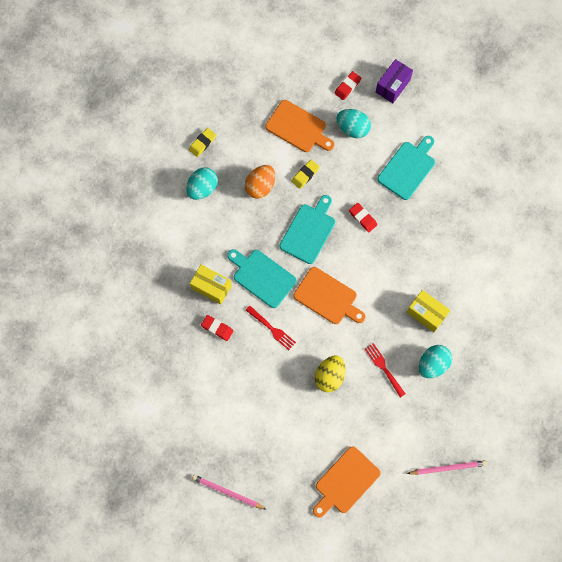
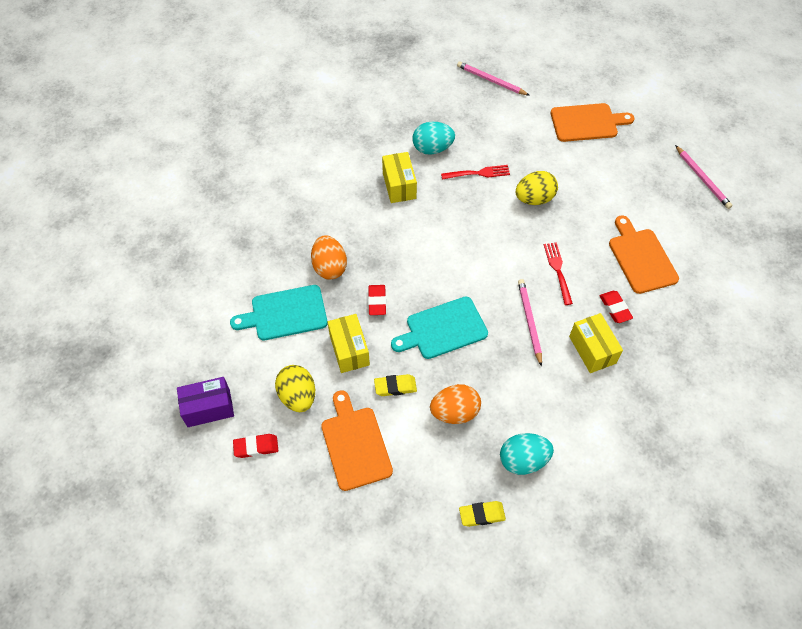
camera: 140 degrees left, 15 degrees down
(262, 277) = (529, 321): turquoise cutting board -> pink pencil
(327, 297) = (478, 259): orange cutting board -> orange cutting board (641, 258)
(350, 176) = (349, 350): none -> yellow box
(352, 128) = (298, 396): turquoise egg -> yellow egg
(384, 368) = (478, 173): red fork -> red fork turned 105 degrees counterclockwise
(412, 218) = (329, 267): none -> orange egg

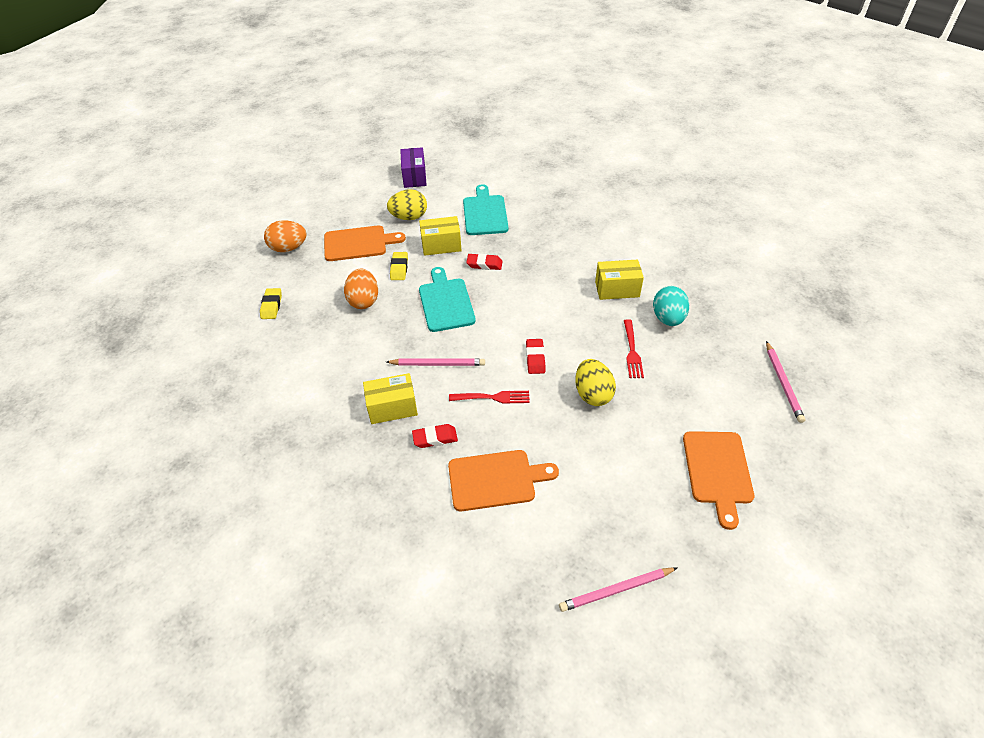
camera: 100 degrees right, 10 degrees down
(256, 447) = (376, 197): red eraser -> red eraser (535, 358)
(329, 267) = (526, 239): orange egg -> orange egg (288, 248)
(491, 81) = (783, 383): pink pencil -> pink pencil turned 135 degrees clockwise
(523, 460) = (304, 337): turquoise egg -> none

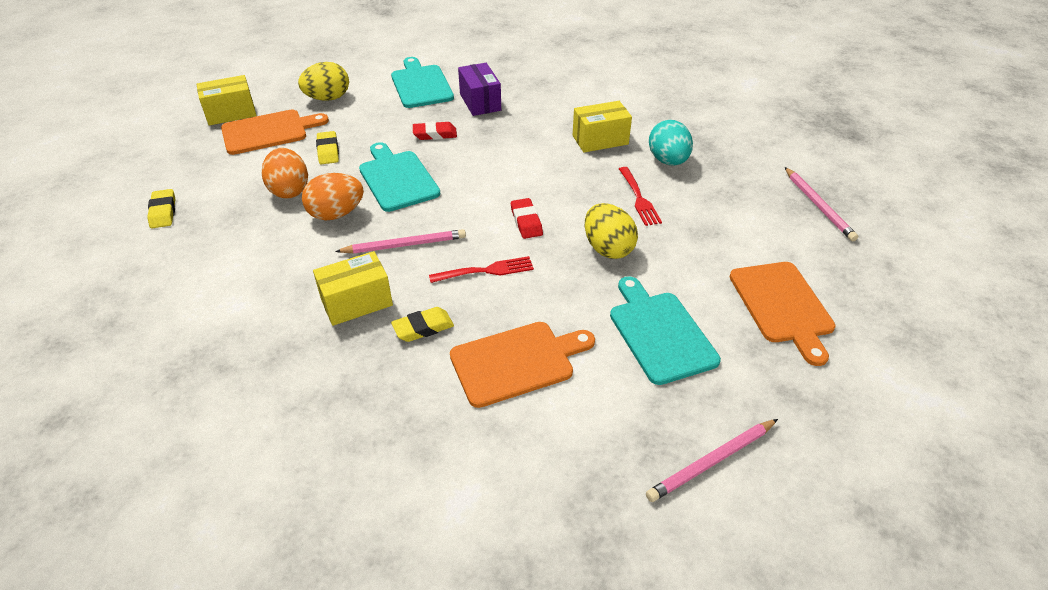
camera: 15 degrees left, 5 degrees down
(288, 248) = (175, 147): orange egg -> orange egg (336, 214)
(414, 177) = (324, 59): purple box -> purple box (480, 102)
(435, 438) = (423, 328): red eraser -> yellow eraser
(441, 245) = (376, 122): yellow box -> yellow box (231, 113)
(611, 477) = (660, 333): none -> turquoise cutting board

